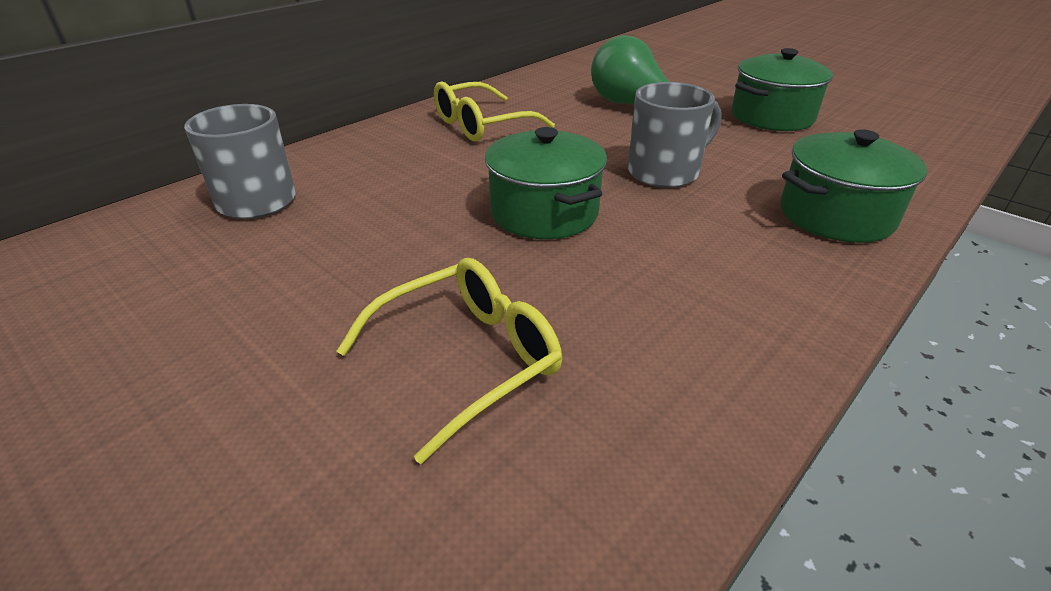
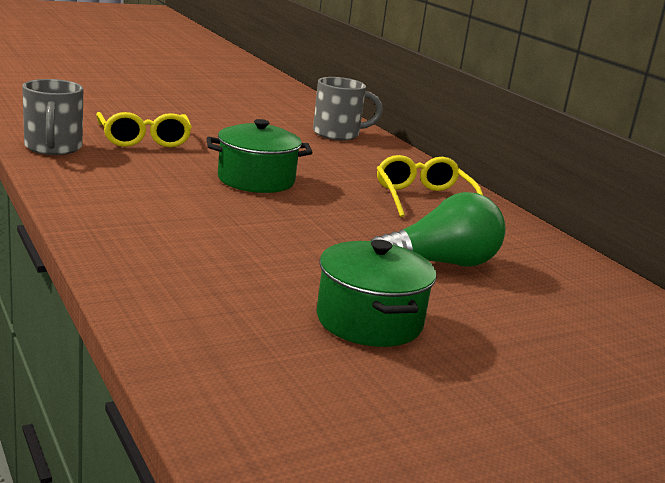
camera: 105 degrees right, 15 degrees down
(665, 172) = (280, 227): grey mug -> grey mug (53, 148)
(836, 215) = (149, 253): green pot -> none

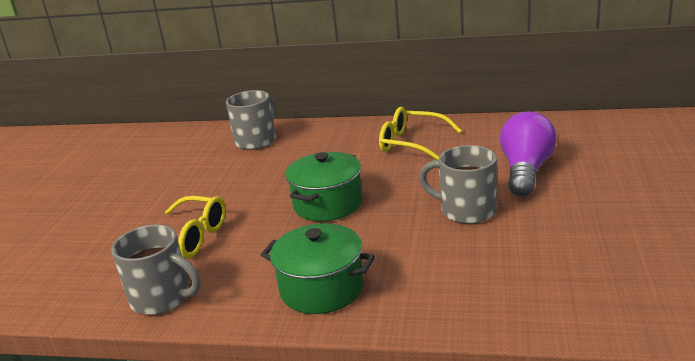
camera: 45 degrees left, 5 degrees up
(314, 242) = (466, 210): none -> grey mug
(369, 321) = (604, 224): green pot -> green pot (321, 288)
(440, 264) = (525, 170): green light bulb -> purple light bulb

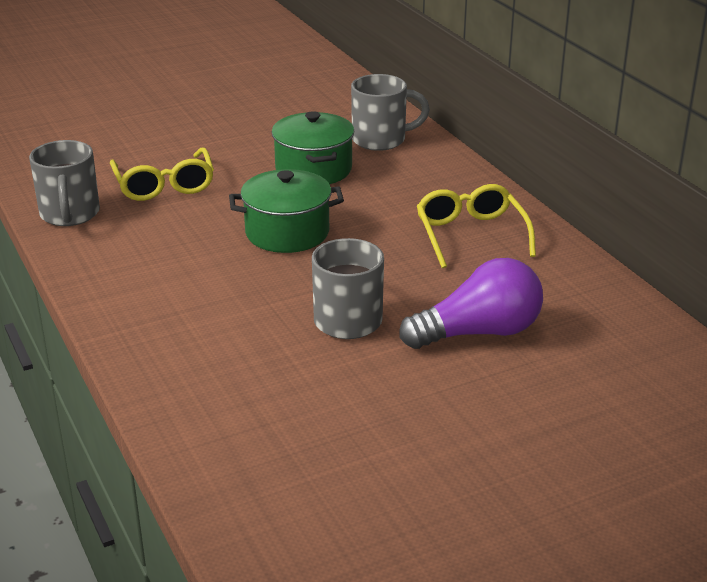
camera: 50 degrees right, 5 degrees up
(321, 288) = (139, 285): green pot -> green pot (313, 169)

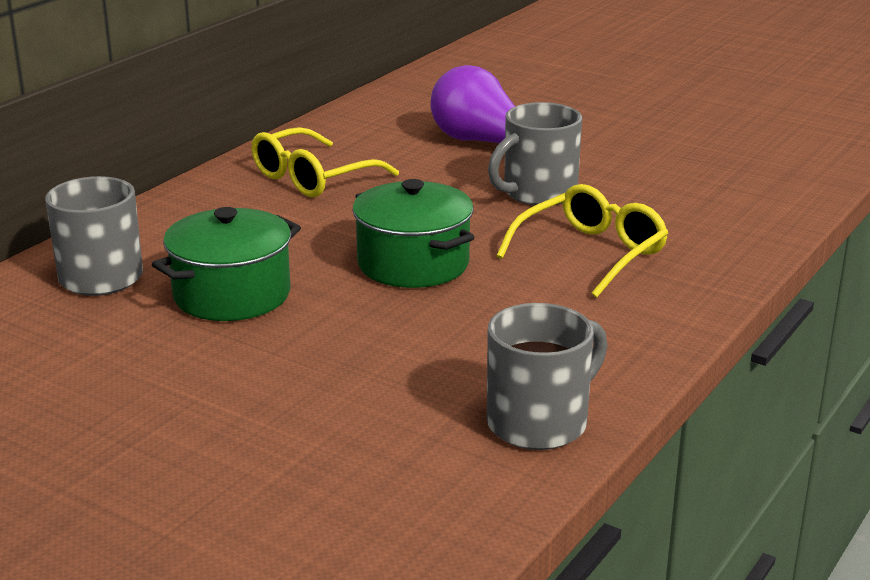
camera: 120 degrees left, 5 degrees down
(164, 185) = (381, 383): yellow glasses -> yellow glasses (591, 253)

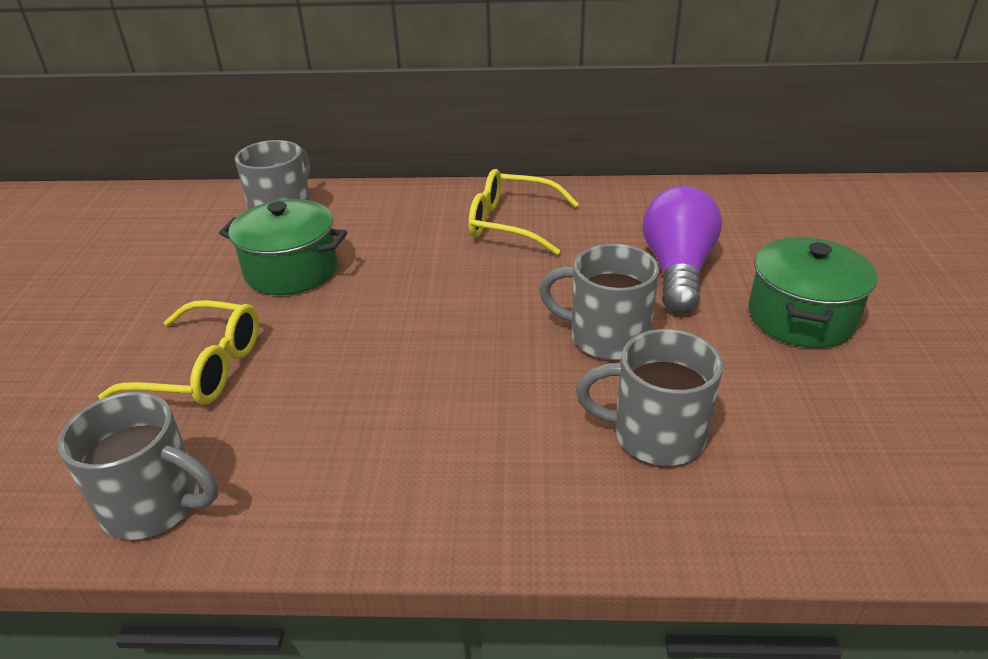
camera: 60 degrees right, 10 degrees up
(413, 264) = (402, 325): green pot -> green pot (801, 317)
(591, 253) = (508, 416): yellow glasses -> yellow glasses (202, 368)
(667, 212) = (655, 435): none -> grey mug

